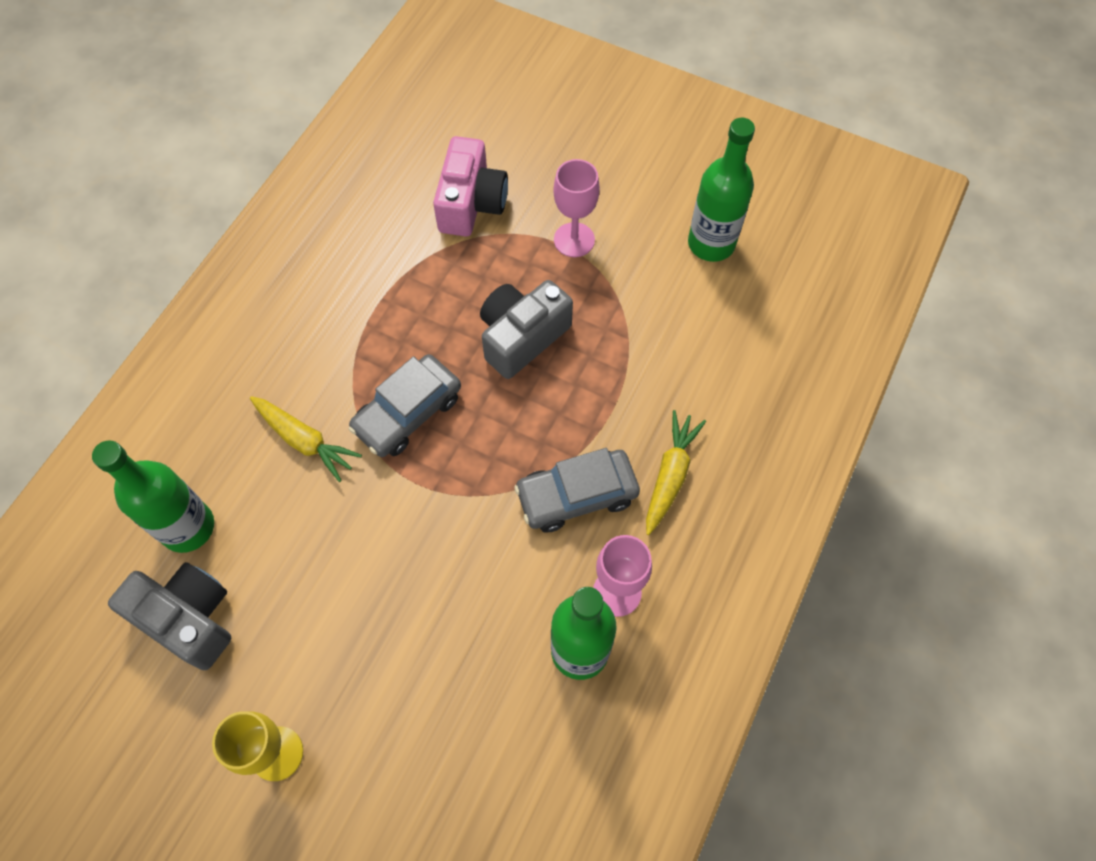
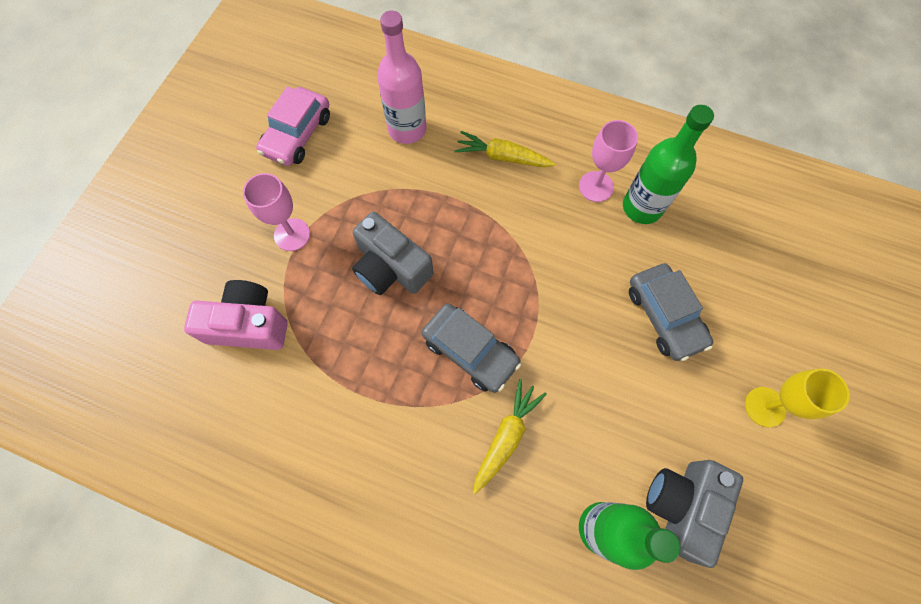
camera: 95 degrees left, 5 degrees up
(577, 495) = (527, 217): grey car -> grey car (664, 316)
(711, 243) = (297, 134): green bottle -> pink car
(717, 363) = (407, 129): none -> pink bottle

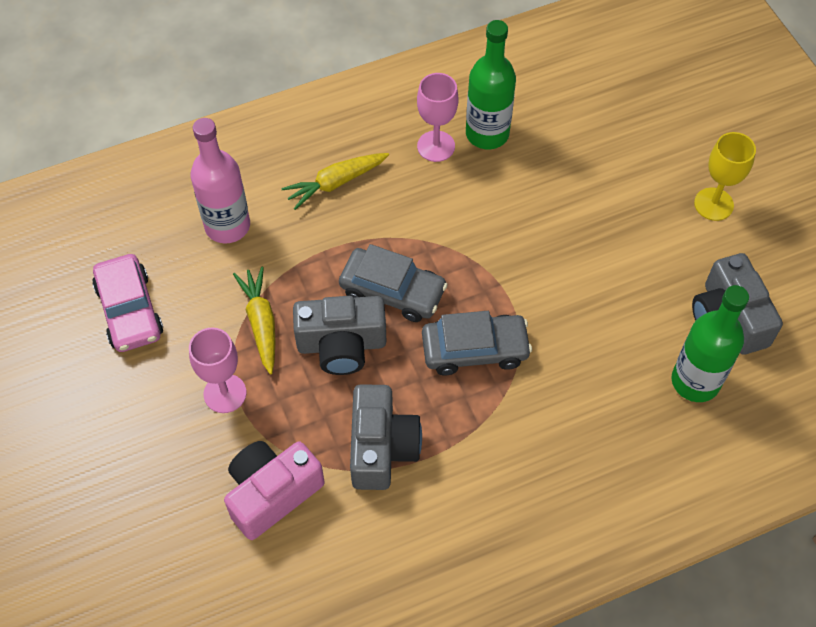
camera: 45 degrees left, 10 degrees down
(341, 359) = (381, 447): none -> grey camera
(506, 436) = (567, 384): yellow carrot -> yellow carrot (261, 323)
(664, 316) = (586, 200): grey car -> grey car (392, 291)

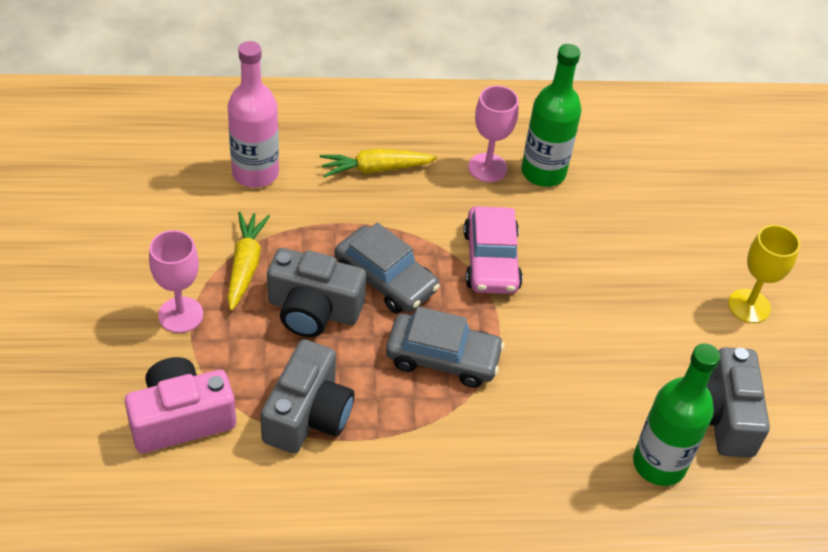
camera: 15 degrees right, 10 degrees down
(130, 310) = (129, 215): pink car -> pink car (491, 260)

